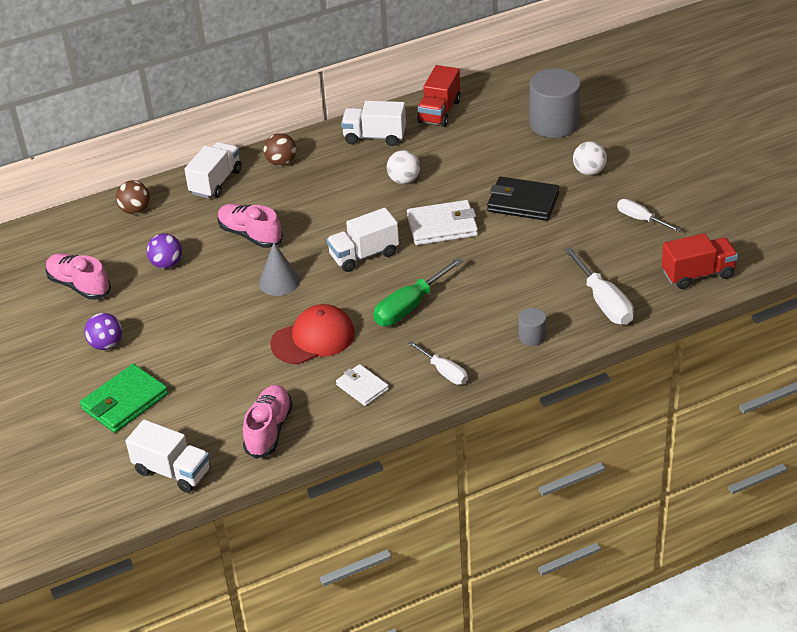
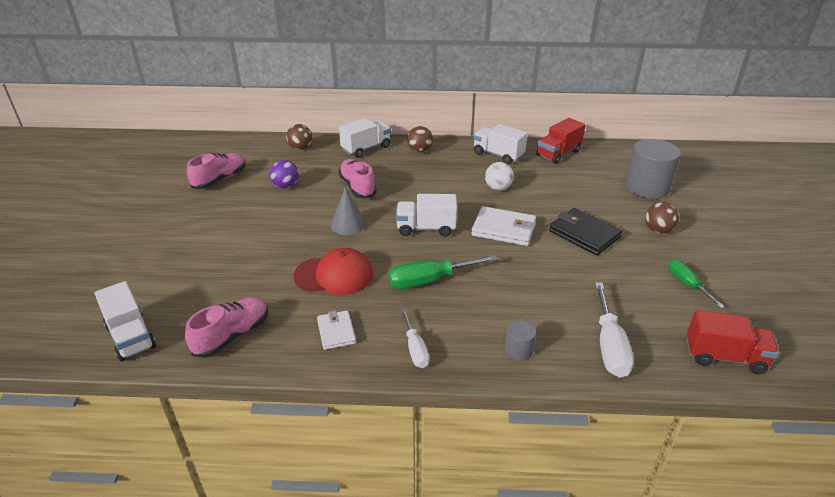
camera: 25 degrees right, 5 degrees down
(79, 285) = (220, 179): pink shoe -> pink shoe turned 60 degrees clockwise
(106, 344) = (193, 222): purple ball -> none
(125, 402) = (160, 267): green wallet -> none
(589, 171) = (658, 230): white ball -> brown ball
(641, 219) = (687, 284): white screwdriver -> green screwdriver

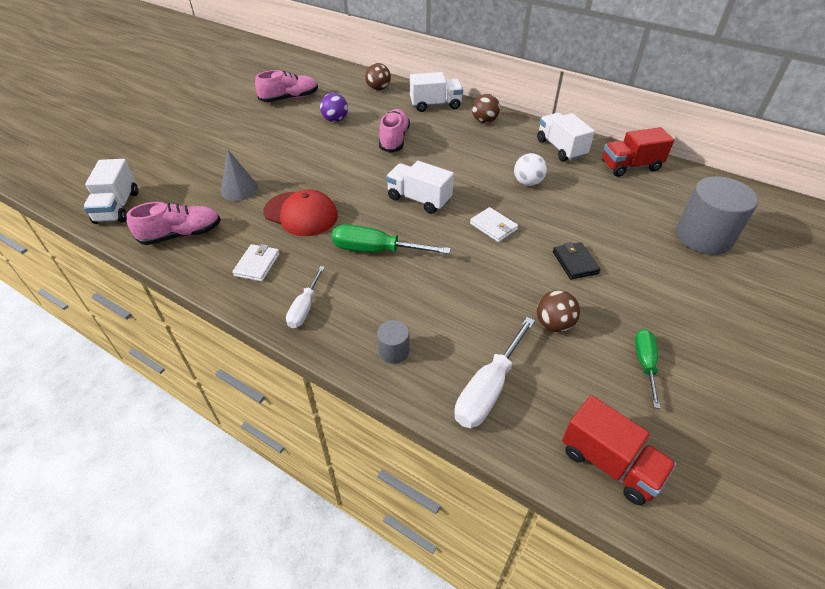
camera: 30 degrees right, 10 degrees up
(348, 224) = (354, 172): grey cone -> grey cone (239, 189)
(503, 229) = (493, 226): white wallet -> white wallet, size x0.62
(584, 234) = (575, 262): black wallet -> black wallet, size x0.62
(658, 230) = (668, 290): brown ball -> brown ball (554, 324)

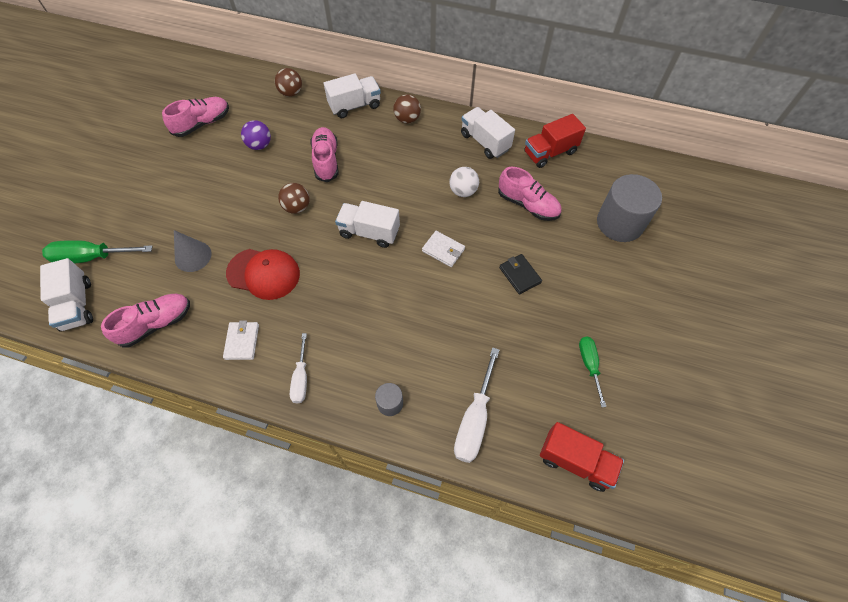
camera: 15 degrees left, 15 degrees up
(376, 250) = (346, 300): green screwdriver -> green screwdriver (92, 257)
(554, 324) = (513, 344): brown ball -> brown ball (297, 207)
(597, 204) = (527, 205): none -> pink shoe

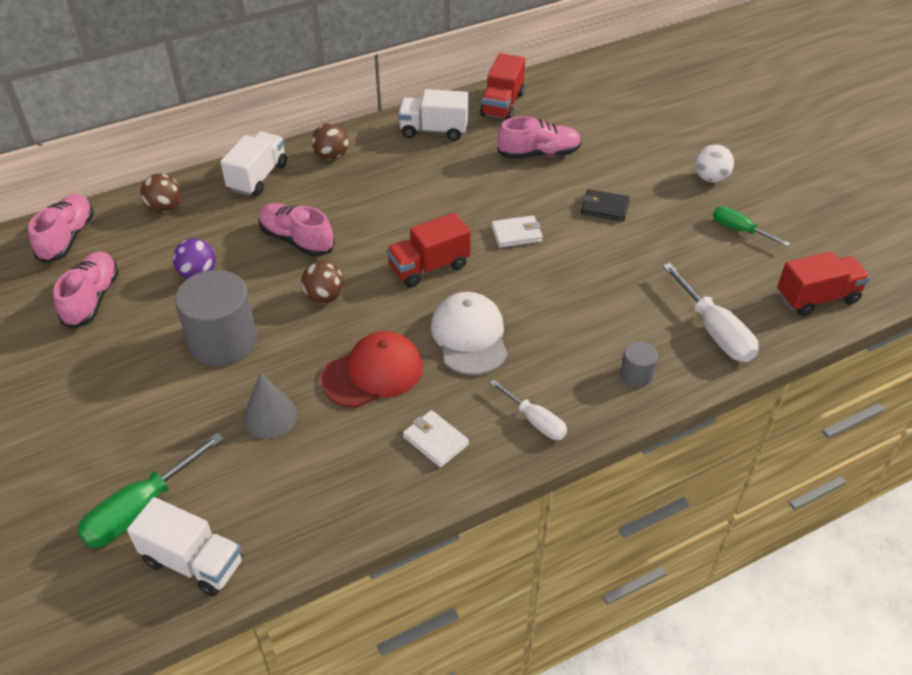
camera: 45 degrees left, 15 degrees down
(156, 324) = (319, 501): pink shoe -> pink shoe (67, 238)
(335, 294) = (469, 336): none -> white cap
(369, 232) = (429, 267): white truck -> red truck
(463, 191) = (469, 179): white ball -> white ball (710, 178)
(620, 223) = (627, 120): grey cylinder -> grey cylinder (223, 341)

